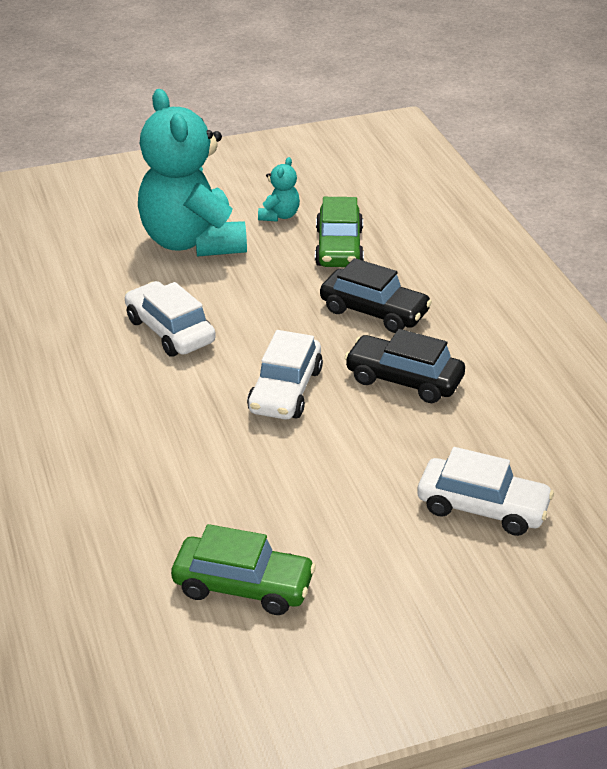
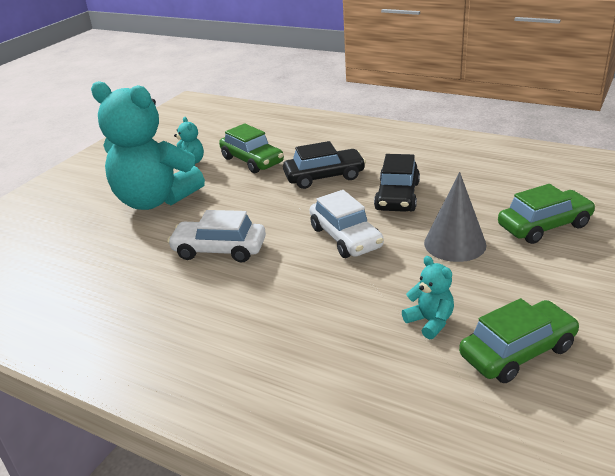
camera: 40 degrees left, 5 degrees down
(222, 513) = (430, 322): none -> turquoise teddy bear
(366, 464) = (455, 243): none -> grey cone
(404, 380) = (397, 196): black car -> black car turned 60 degrees counterclockwise
(482, 507) = (544, 226): white car -> green car

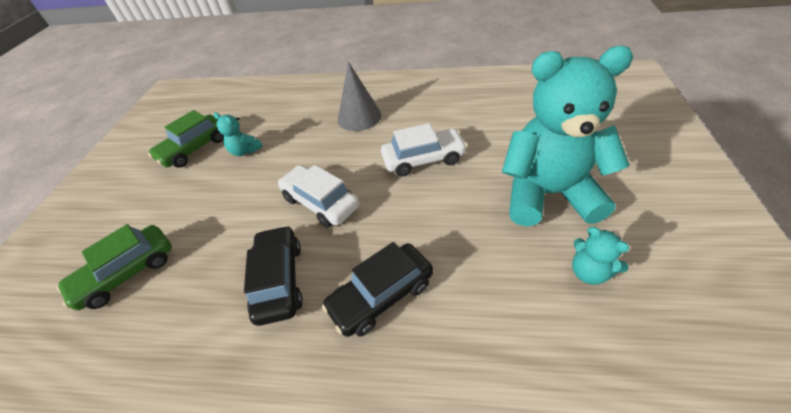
camera: 160 degrees right, 15 degrees up
(252, 160) = (507, 307): green car -> none
(455, 243) = (220, 223): grey cone -> grey cone (359, 117)

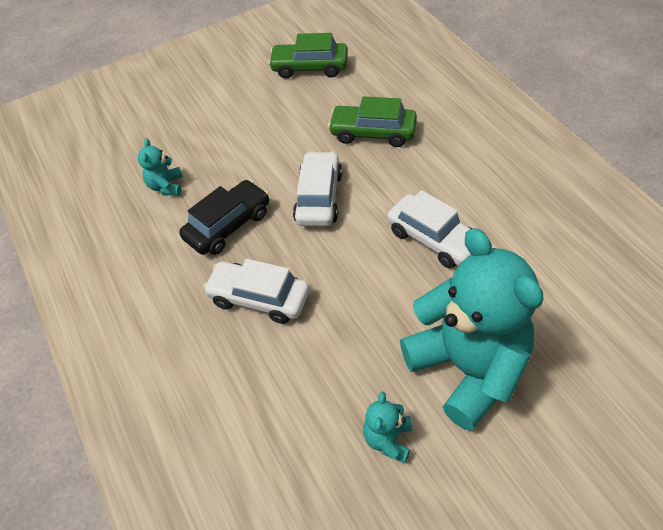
camera: 55 degrees right, 5 degrees up
(127, 273) = (174, 135): green car -> green car (373, 133)
(245, 151) = (335, 102): turquoise teddy bear -> turquoise teddy bear (166, 186)
(359, 117) = (452, 150): grey cone -> none
(381, 295) = (259, 298): black car -> white car

